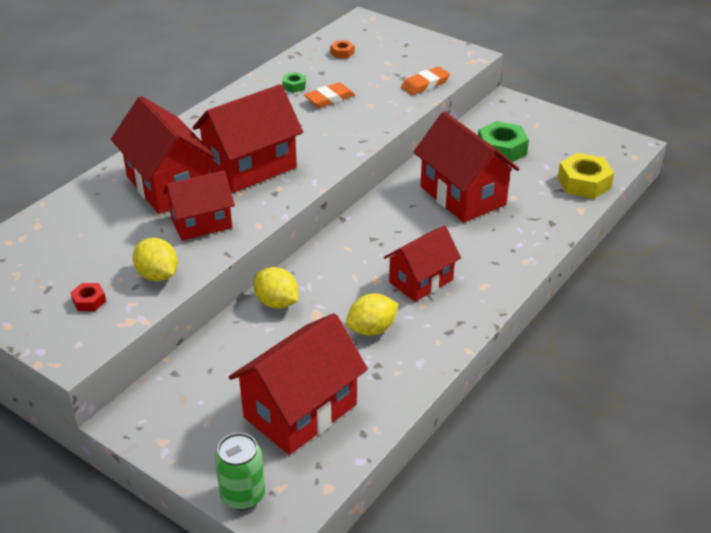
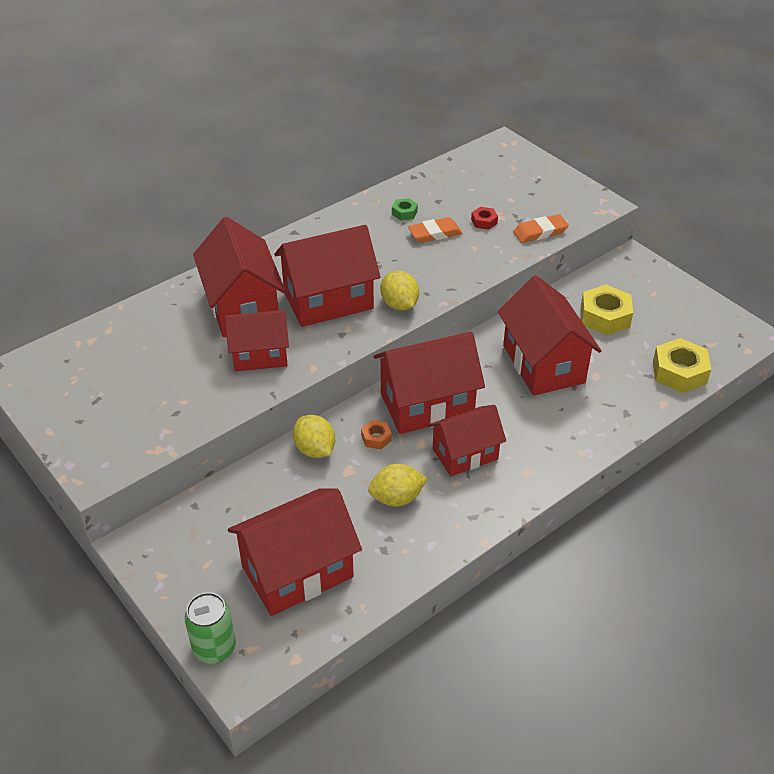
camera: 15 degrees right, 5 degrees up
(89, 301) = (129, 420): red nut -> red nut (484, 221)
(158, 275) = (200, 405): yellow lemon -> yellow lemon (399, 304)
(342, 53) = (467, 181): orange nut -> orange nut (376, 438)
(369, 246) = (427, 404): none -> red house
(501, 149) = (605, 317): green nut -> yellow nut

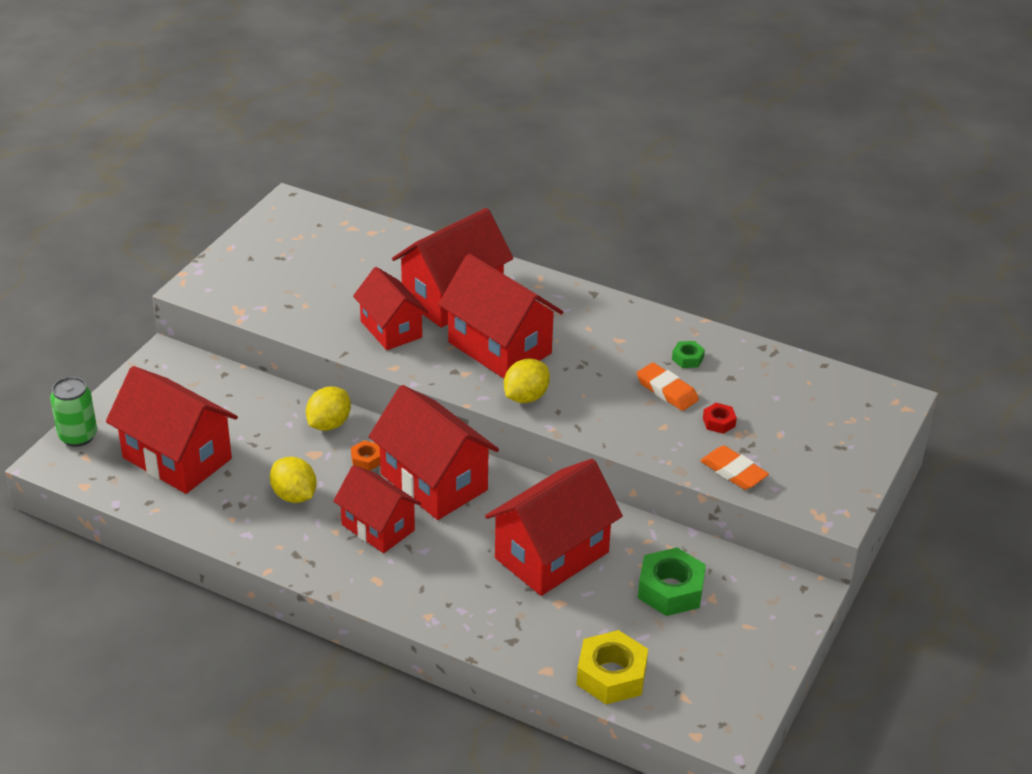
camera: 65 degrees right, 5 degrees down
(605, 317) = (670, 590): yellow nut -> green nut

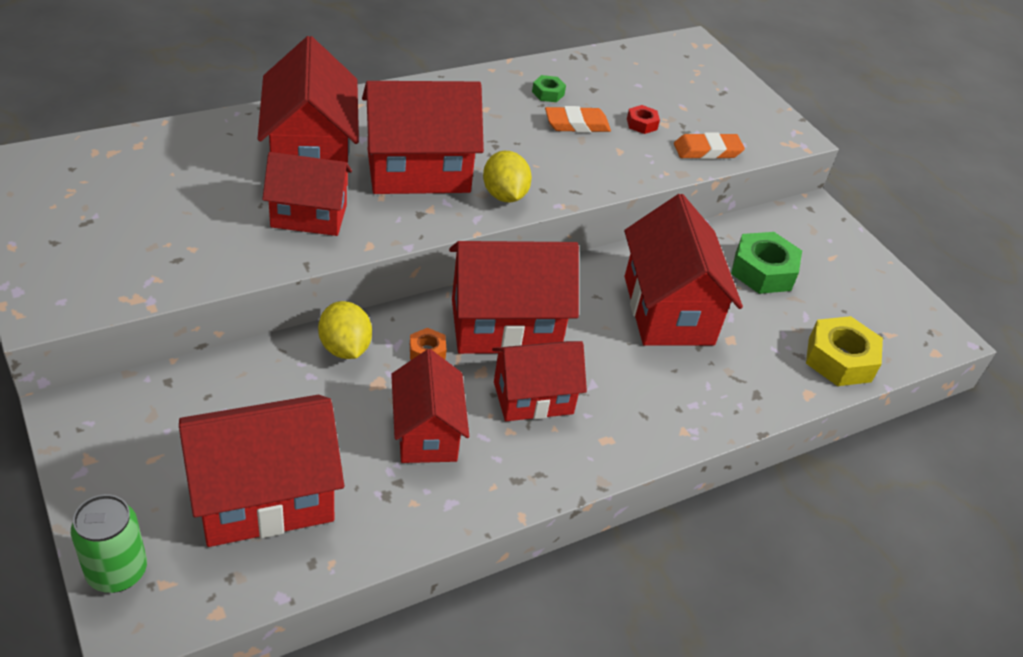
camera: 60 degrees left, 5 degrees up
(294, 495) = (426, 433): yellow lemon -> red house

